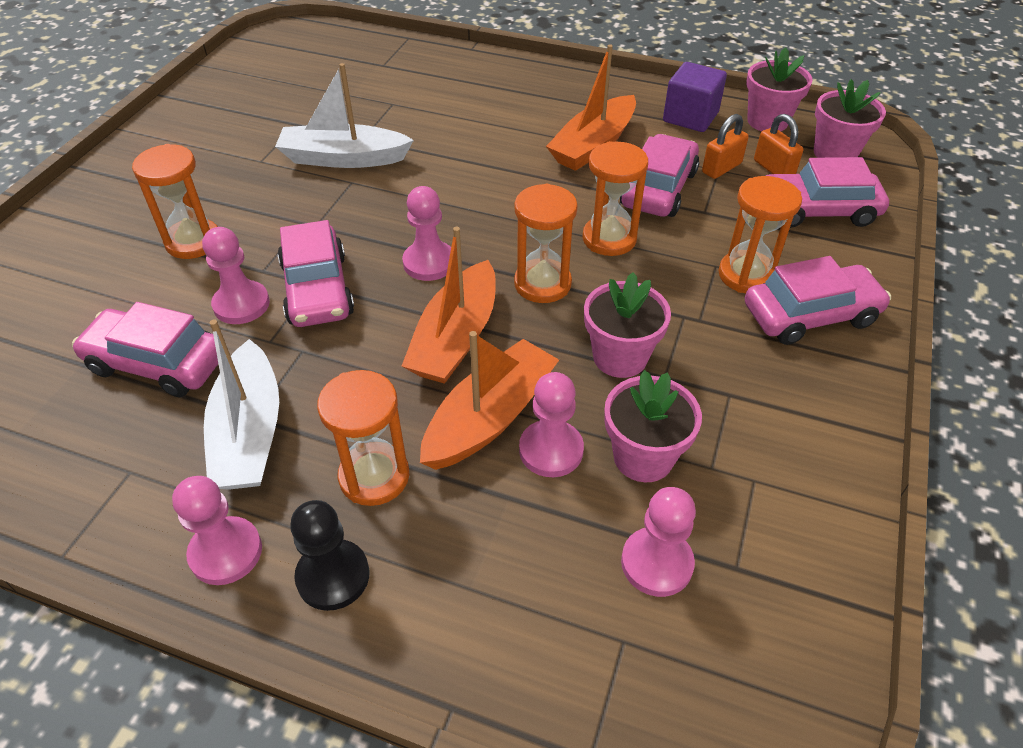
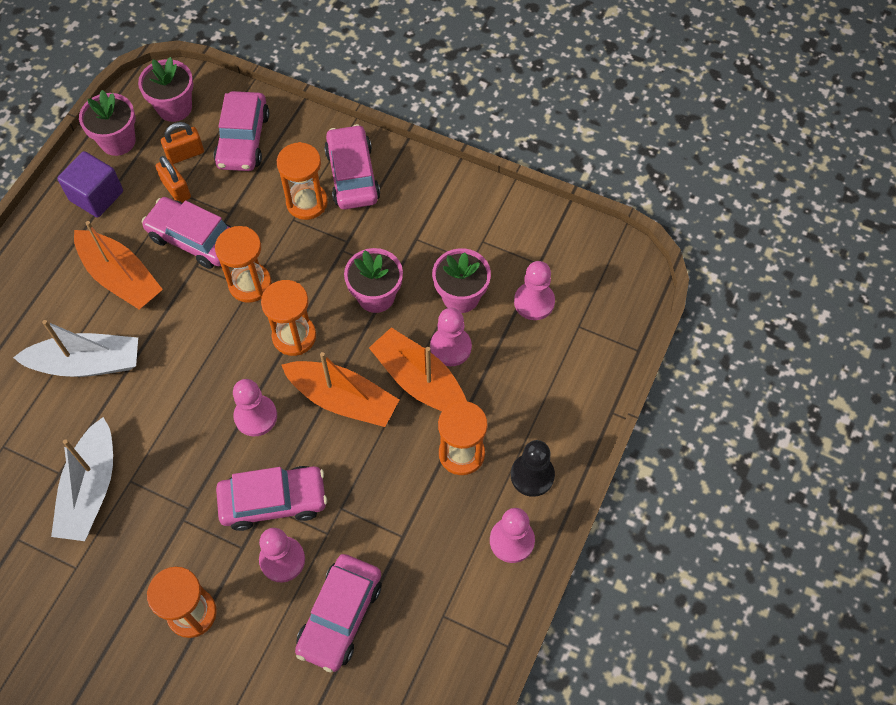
camera: 85 degrees left, 15 degrees up
(249, 433) = (417, 537): white boat -> white boat (87, 363)

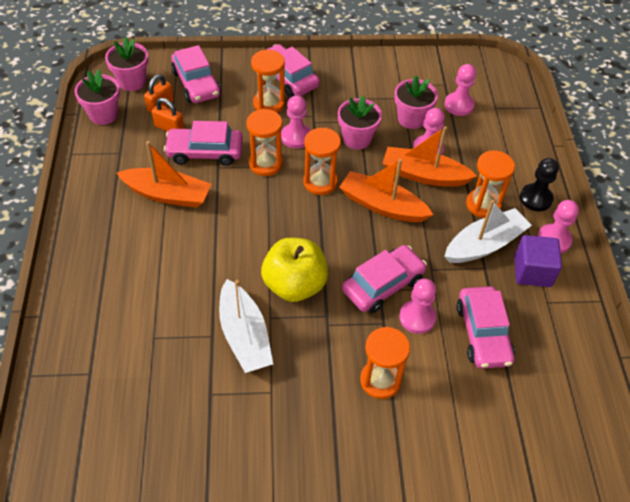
camera: 30 degrees left, 10 degrees down
(87, 363) = (181, 257): white boat -> white boat (484, 244)
(96, 196) = (111, 152): purple cube -> purple cube (532, 271)
(180, 454) = (294, 285): none -> yellow apple
(255, 416) = (330, 239): pink pawn -> pink pawn (296, 137)
(343, 400) = (382, 205): orange boat -> orange boat turned 150 degrees counterclockwise

